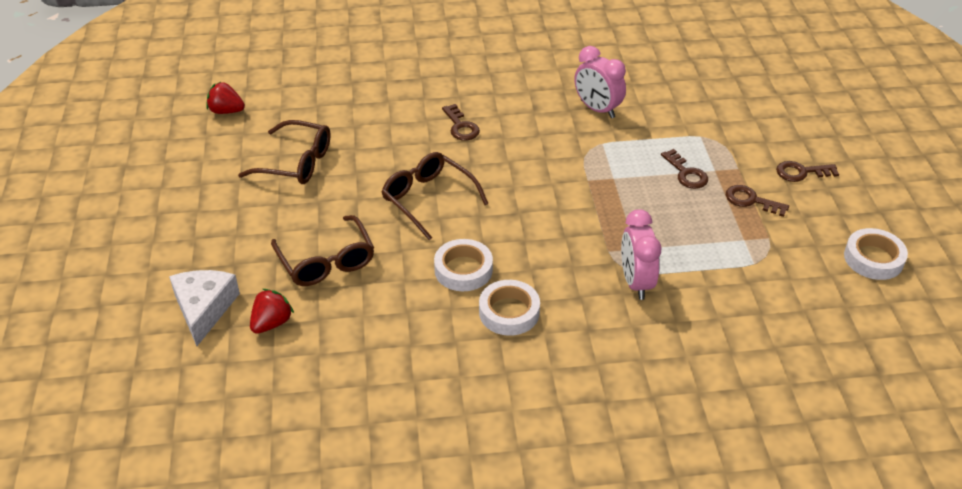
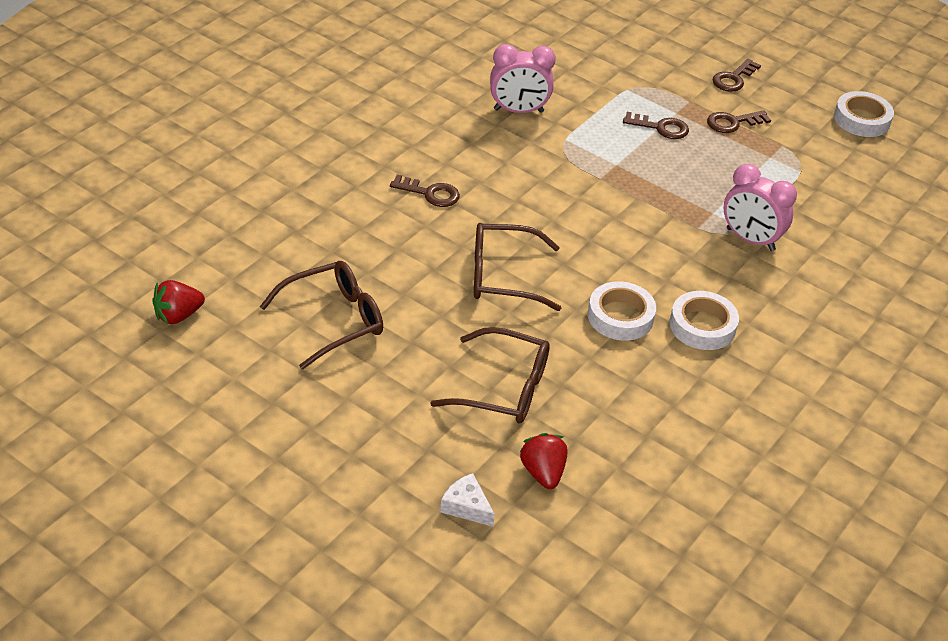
camera: 50 degrees left, 0 degrees up
(204, 309) = (466, 506): white cheese -> white cheese, size x0.57

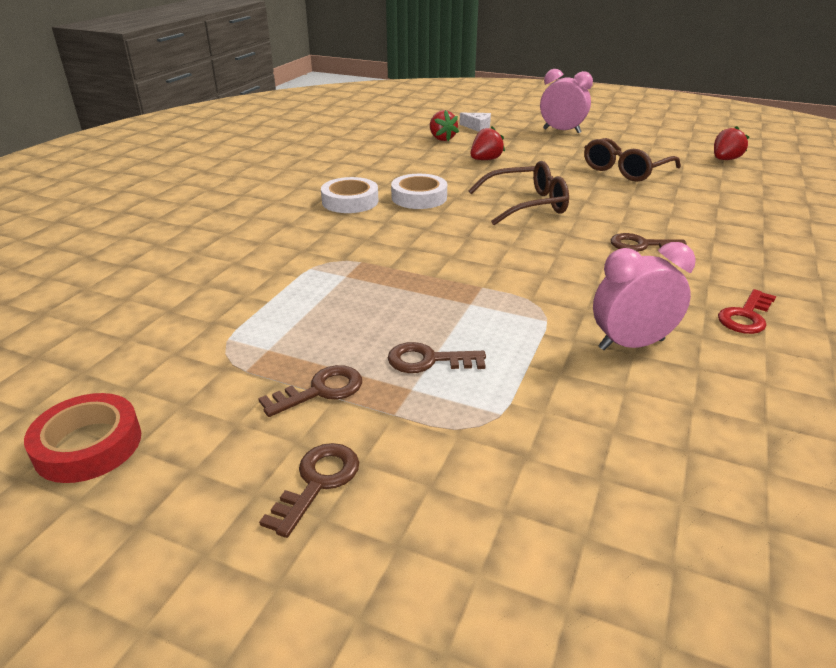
camera: 170 degrees right, 10 degrees down
(417, 113) = (746, 316): none -> red key
(503, 388) = (485, 160): brown glasses -> red strawberry
(750, 239) = (304, 260): pink clock -> pink clock (561, 131)
(861, 119) = (88, 445): white tape -> red tape

